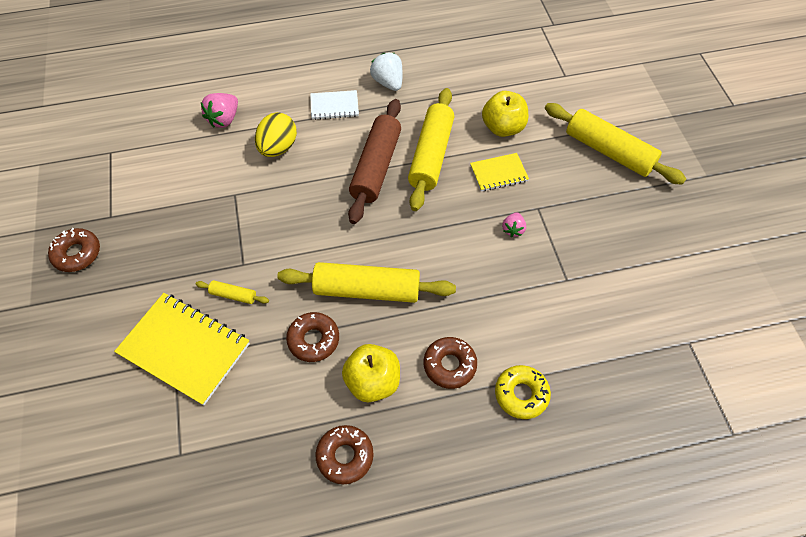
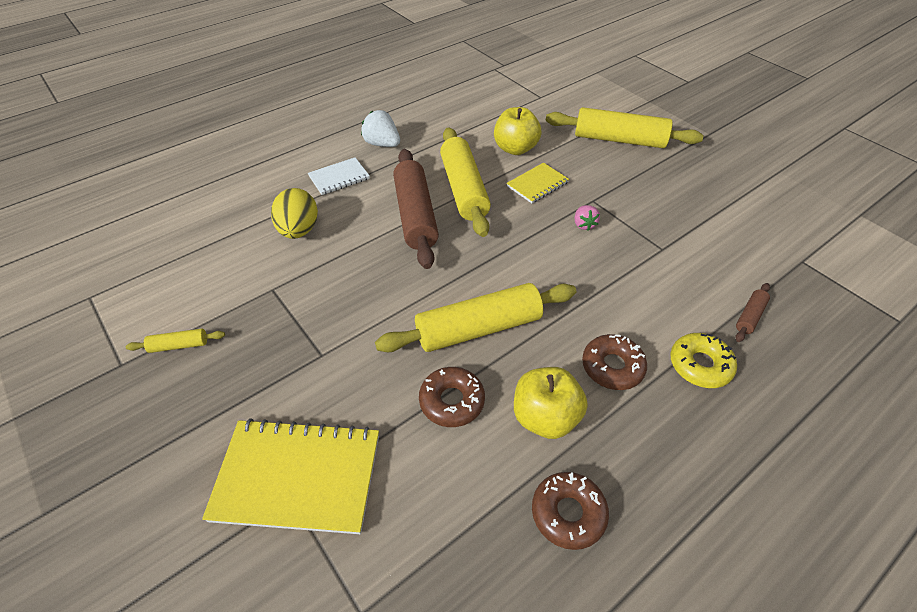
camera: 25 degrees left, 10 degrees down
(77, 254) = (91, 423): brown donut -> none
(224, 119) = (221, 223): pink strawberry -> none
(233, 295) = (328, 391): yellow rolling pin -> yellow rolling pin (179, 345)
(596, 372) = (749, 316): none -> brown rolling pin

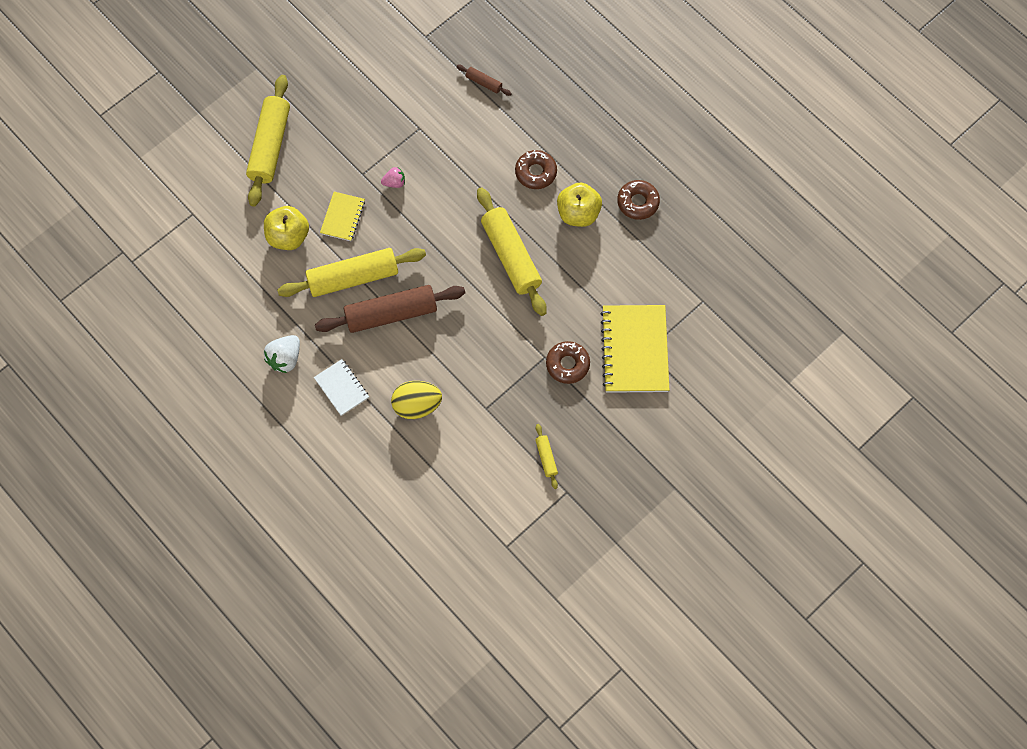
camera: 95 degrees left, 20 degrees up
(452, 401) = (573, 269): brown donut -> brown donut (567, 364)
(537, 184) = (343, 217): yellow notebook -> yellow notebook turned 60 degrees clockwise
(700, 365) = (529, 120): yellow donut -> none

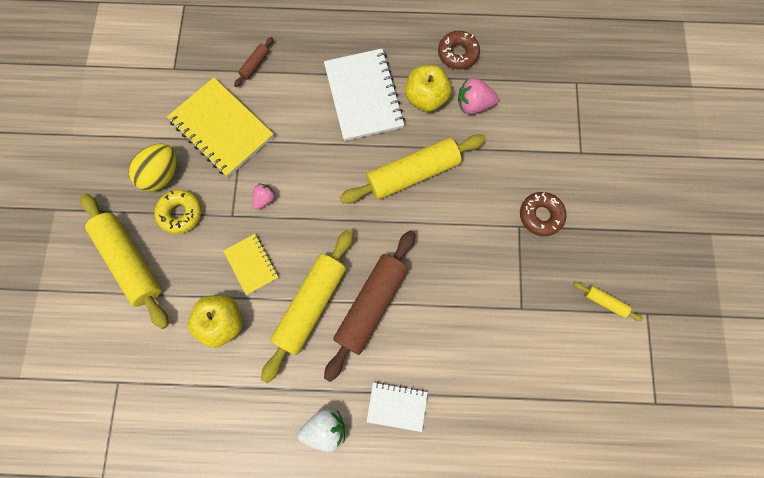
camera: 45 degrees left, 5 degrees up
(285, 358) = (325, 429): white strawberry -> white strawberry turned 90 degrees counterclockwise
(331, 142) = (180, 213): none -> yellow donut
(417, 405) = (469, 359): yellow egg -> yellow egg (161, 174)
(483, 83) = (255, 65): brown rolling pin -> brown rolling pin turned 45 degrees counterclockwise
(511, 256) = (413, 174): yellow rolling pin -> yellow rolling pin turned 45 degrees counterclockwise
(536, 172) = (364, 96): brown donut -> white notebook
(607, 248) = (473, 104): none -> pink strawberry
(634, 350) = (572, 160): yellow notebook -> yellow notebook (221, 129)

